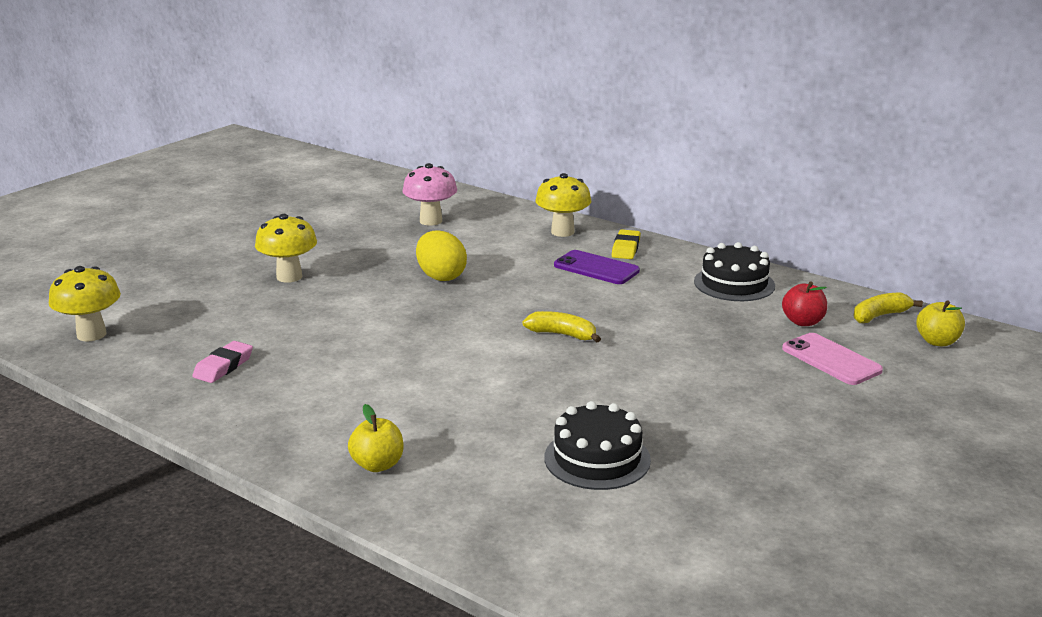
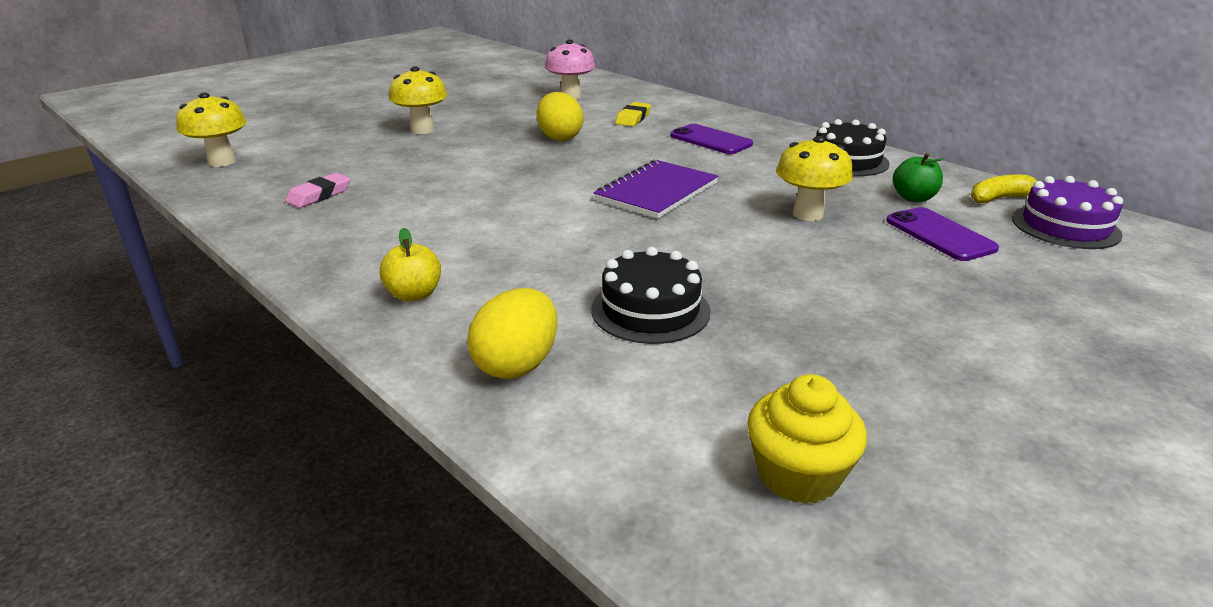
camera: 10 degrees right, 5 degrees up
(500, 520) = (517, 365): none -> yellow egg
(562, 232) = (688, 111): yellow mushroom -> yellow mushroom (807, 214)
(562, 335) = (657, 192): yellow banana -> purple notebook
(626, 248) = (745, 126): yellow eraser -> yellow eraser (633, 118)
(753, 582) = (798, 474): none -> yellow cupcake
(803, 322) = (913, 198): red apple -> green apple
(831, 360) = (939, 235): pink phone -> purple phone
(937, 341) = (1065, 226): yellow apple -> purple cake

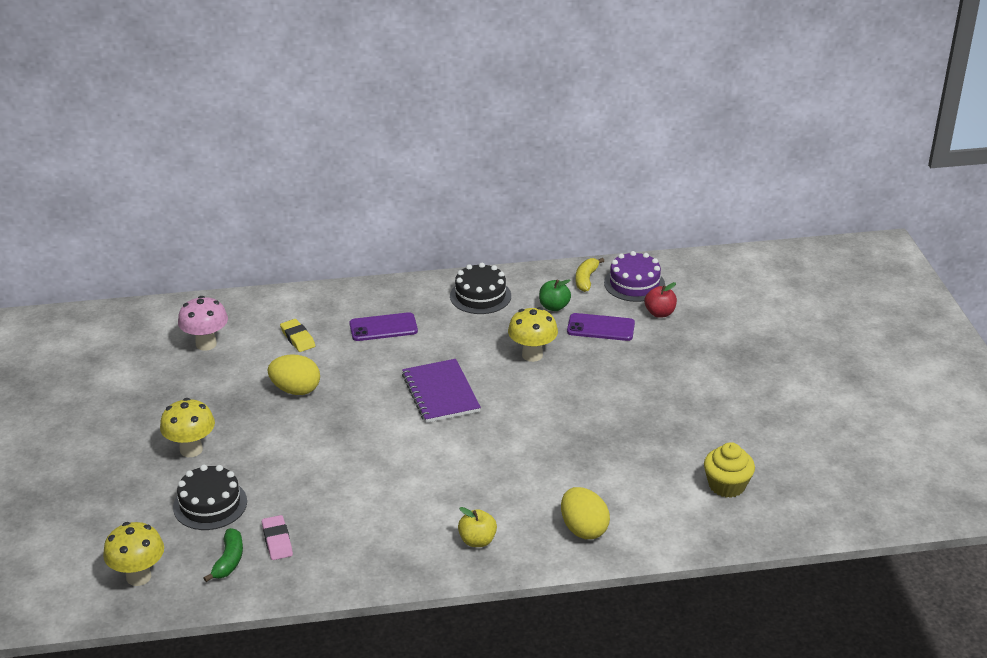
camera: 55 degrees left, 5 degrees up
(270, 186) = (229, 561): none -> green banana
(650, 310) = (576, 464): black cake -> black cake (210, 504)
(1056, 261) = (660, 313): none -> red apple

